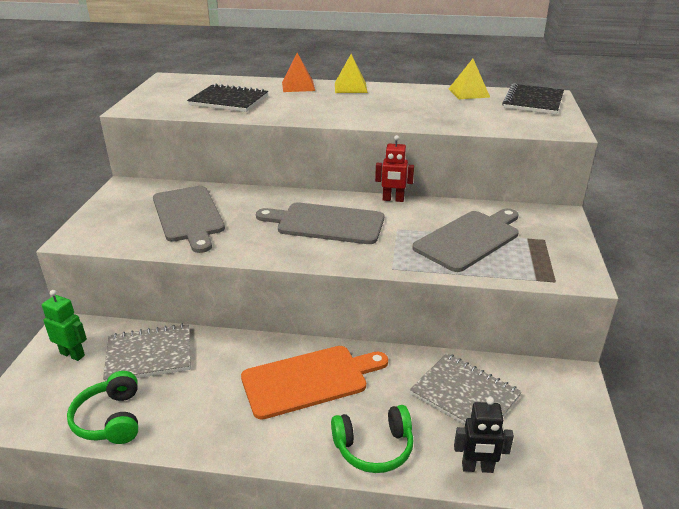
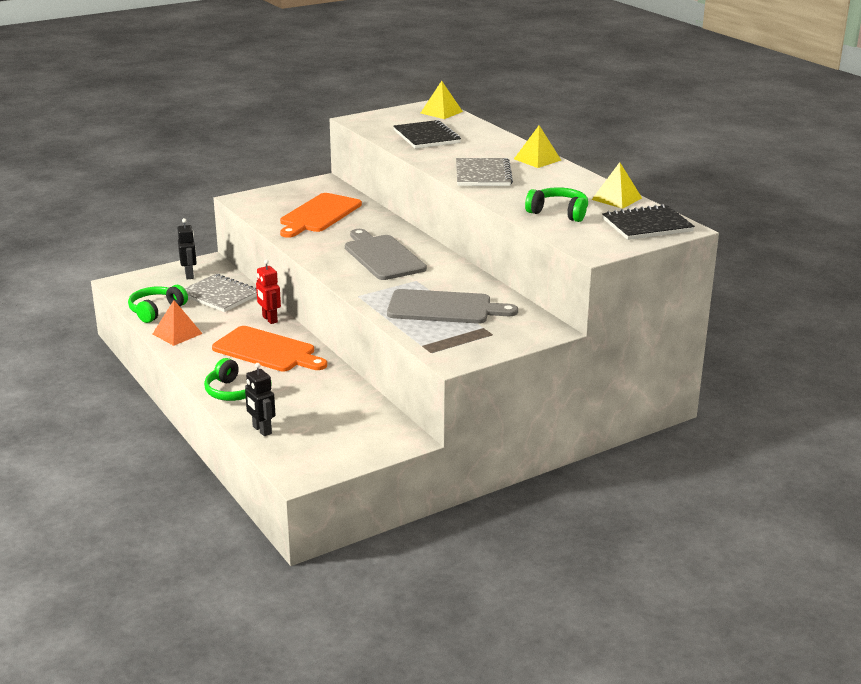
camera: 50 degrees right, 5 degrees down
(73, 354) = (189, 275): green robot -> black robot
(188, 216) = (319, 215): grey cutting board -> orange cutting board
(189, 80) = (441, 112): none -> yellow pyramid
(298, 86) = (502, 144): orange pyramid -> orange pyramid (177, 333)
(393, 199) = (460, 265): red robot -> red robot (269, 319)
(465, 395) = (326, 406): grey notebook -> grey notebook (483, 174)
(470, 115) = (559, 213): none -> green headphones

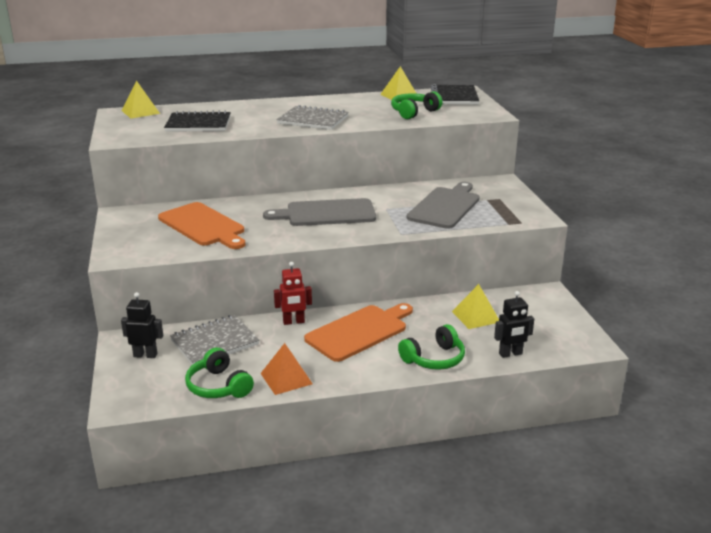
camera: 70 degrees left, 0 degrees up
(537, 159) = (297, 102): yellow pyramid -> yellow pyramid (475, 316)

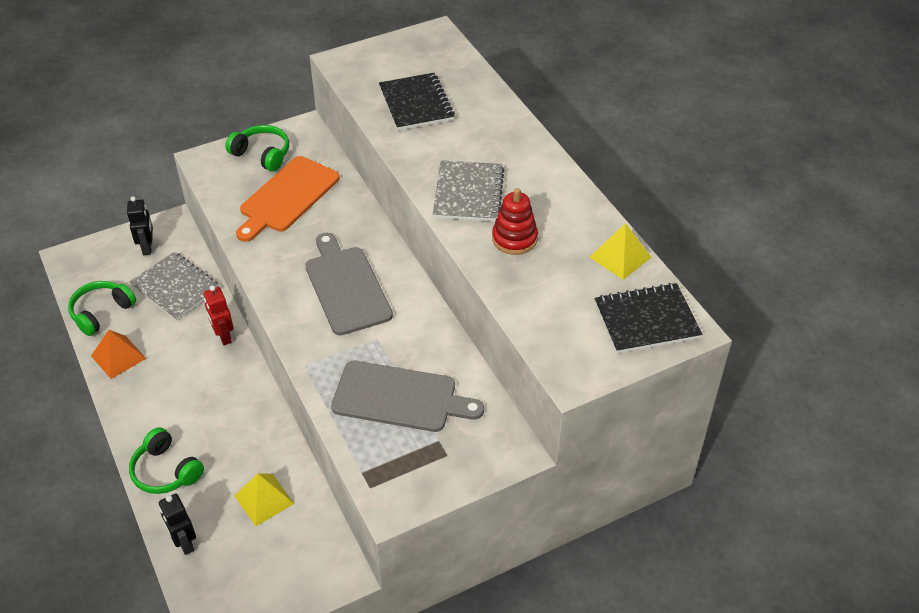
camera: 75 degrees right, 20 degrees up
(140, 112) = (443, 49): yellow pyramid -> none
(359, 332) = (212, 395): orange cutting board -> none
(367, 114) = (514, 239): none -> red stacking toy
(414, 112) = (544, 285): green headphones -> green headphones (262, 154)

